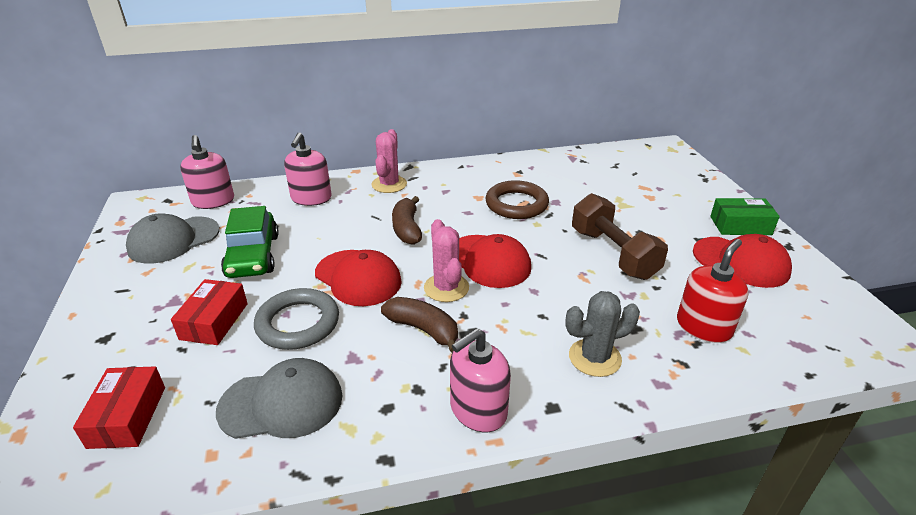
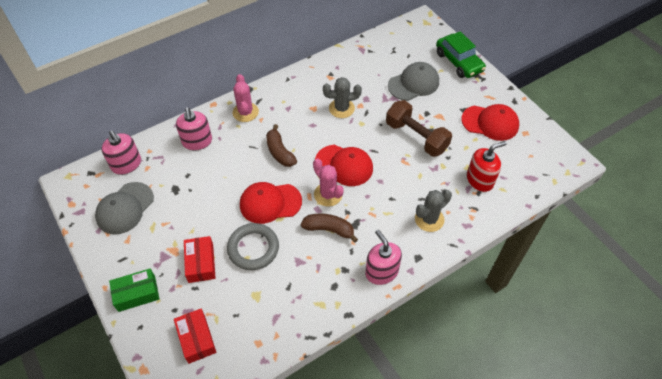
camera: 20 degrees left, 20 degrees up
(253, 256) = (190, 205): green car -> green car (459, 62)
(281, 403) = (276, 302): grey cap -> grey cap (413, 83)
(358, 278) = (270, 203): red cap -> red cap turned 150 degrees clockwise
(478, 410) = (381, 272): pink soap dispenser -> pink soap dispenser turned 120 degrees clockwise
(516, 204) = (341, 108): brown ring -> grey cactus
(703, 327) = (480, 180): red soap dispenser -> red soap dispenser turned 45 degrees clockwise
(740, 225) = (484, 90): green box -> green box (137, 293)

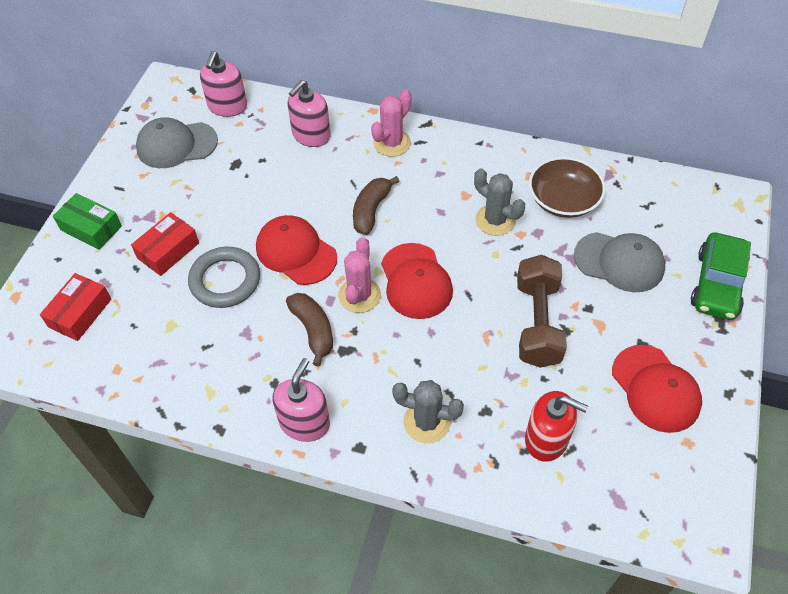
camera: 50 degrees right, 0 degrees up
(358, 76) = (563, 200): none -> brown bowl

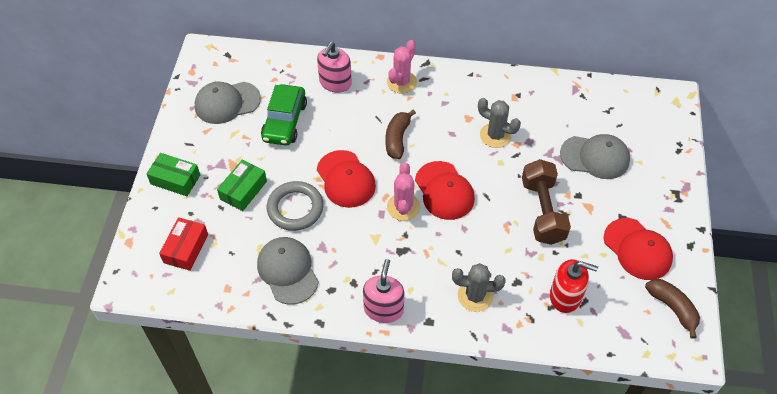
camera: 10 degrees left, 0 degrees up
(168, 250) = (243, 190): red box -> green box
(196, 357) = (287, 271): none -> grey cap
(227, 106) = (261, 65): pink soap dispenser -> none
(296, 252) = (346, 179): red cap -> red cap turned 150 degrees counterclockwise
(313, 330) = (374, 238): brown banana -> brown banana (672, 308)
(563, 200) = (544, 113): brown bowl -> none
(717, 284) = (669, 165): green car -> green car (285, 121)

